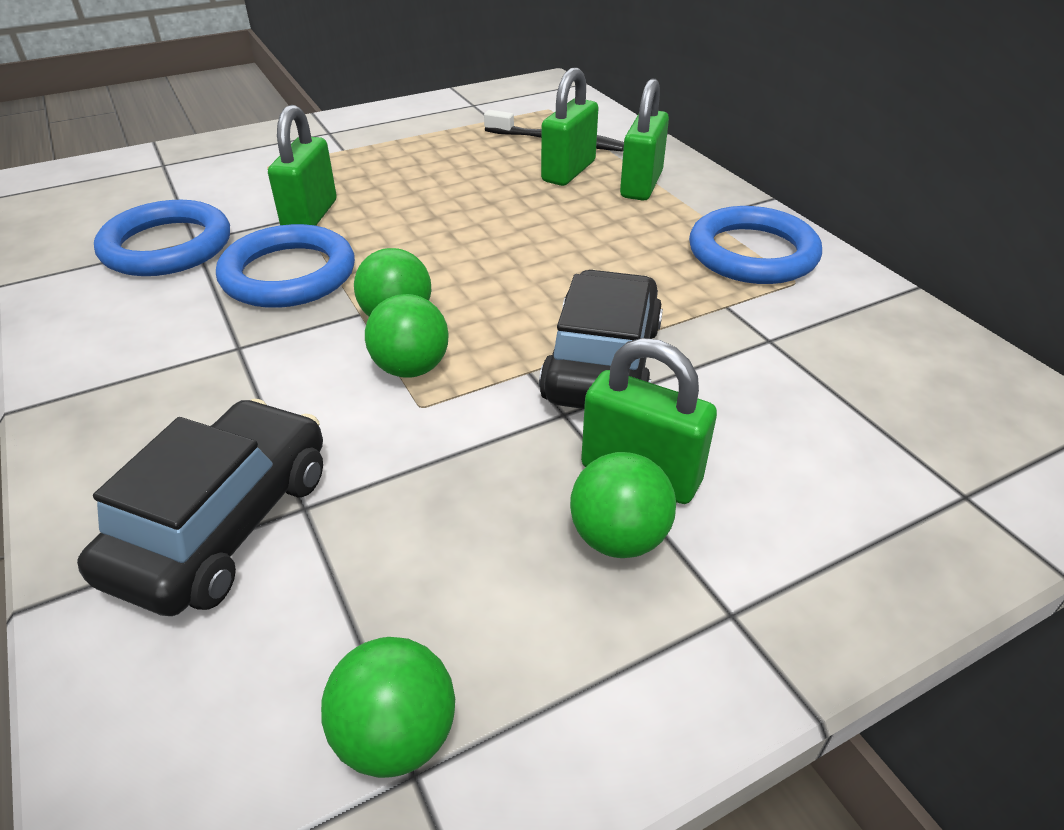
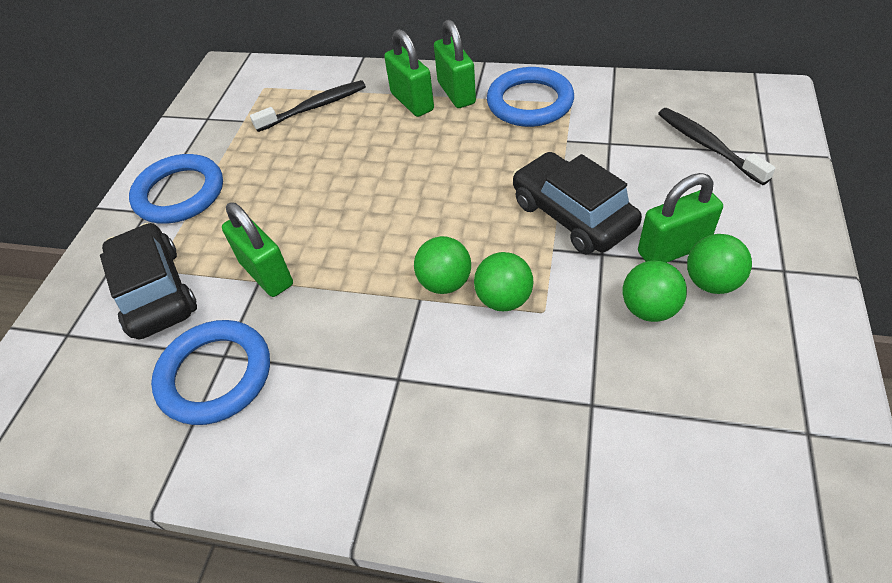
camera: 45 degrees left, 10 degrees up
(223, 524) = (578, 450): black car -> black car (155, 292)
(288, 274) = (334, 317): blue ring -> blue ring (179, 193)
(396, 736) = (783, 430): green ball -> green ball (649, 309)
(568, 171) = (359, 122): green padlock -> green padlock (456, 93)
(889, 427) = (707, 145): none -> black toothbrush

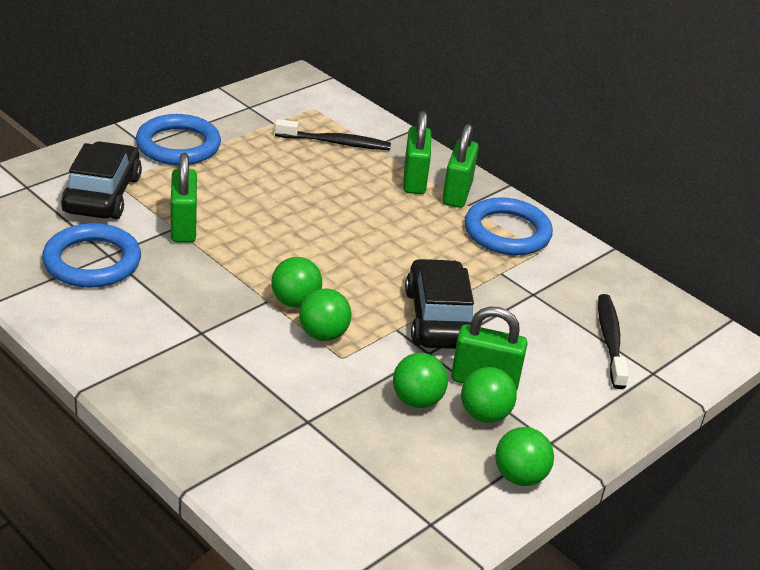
camera: 25 degrees right, 15 degrees down
(807, 323) = (519, 477): none -> green ball

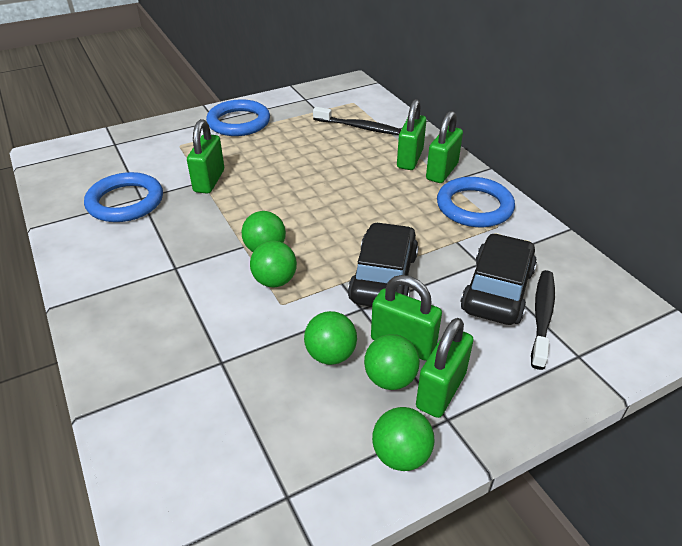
camera: 20 degrees right, 5 degrees up
(102, 194) = (164, 153): black car -> black car (497, 290)
(536, 419) = (441, 390): none -> green padlock

